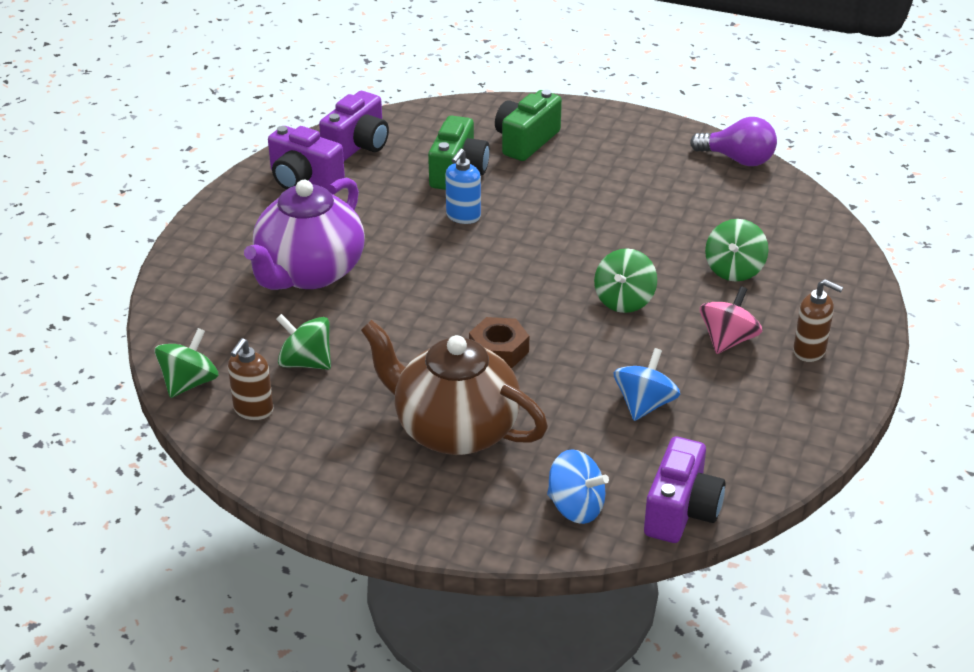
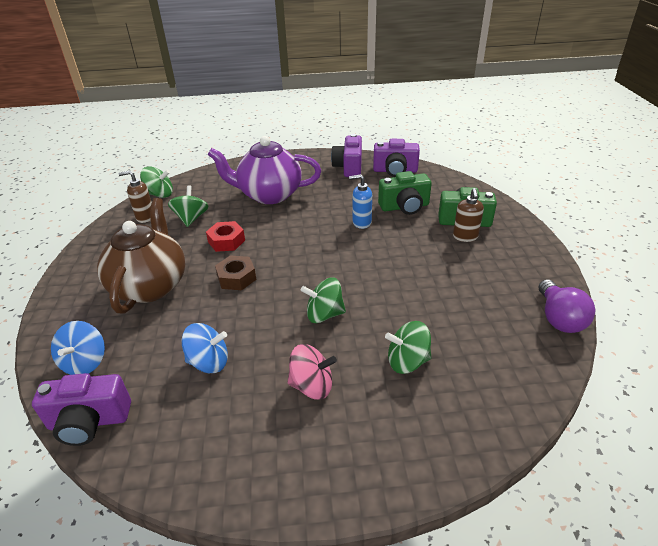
camera: 65 degrees right, 0 degrees up
(402, 341) = (226, 241): none -> red nut
(810, 351) = (329, 447): brown soap dispenser -> brown soap dispenser (465, 237)

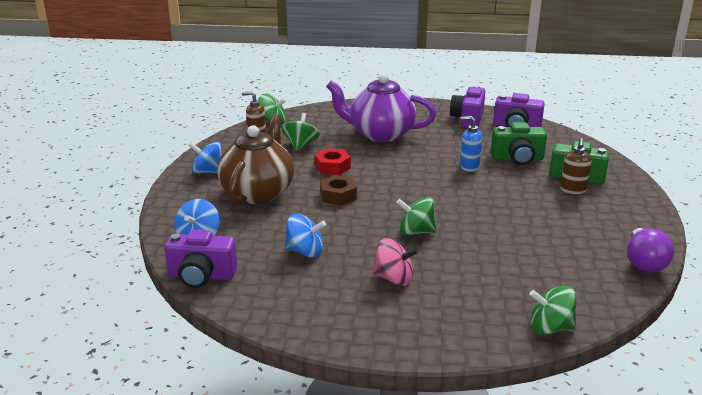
camera: 10 degrees right, 10 degrees down
(94, 266) = (208, 172): none -> blue spinning top
(407, 361) = (485, 274): green spinning top -> green spinning top (550, 327)

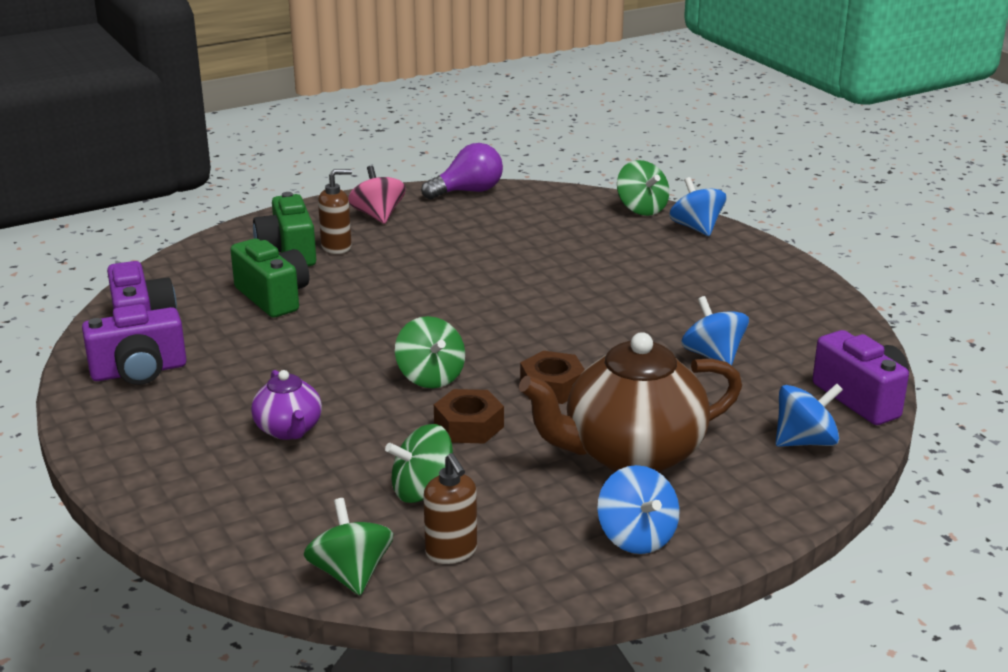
camera: 125 degrees left, 0 degrees up
(332, 167) = (469, 426): red nut -> brown nut
(380, 134) = (289, 430): purple teapot -> purple teapot, size x0.51
(394, 278) = (680, 291): pink spinning top -> pink spinning top (378, 216)
(416, 232) = (570, 307): green spinning top -> green spinning top (430, 377)
(469, 167) = (340, 322): blue soap dispenser -> none
(489, 336) = (696, 228): none -> blue spinning top

